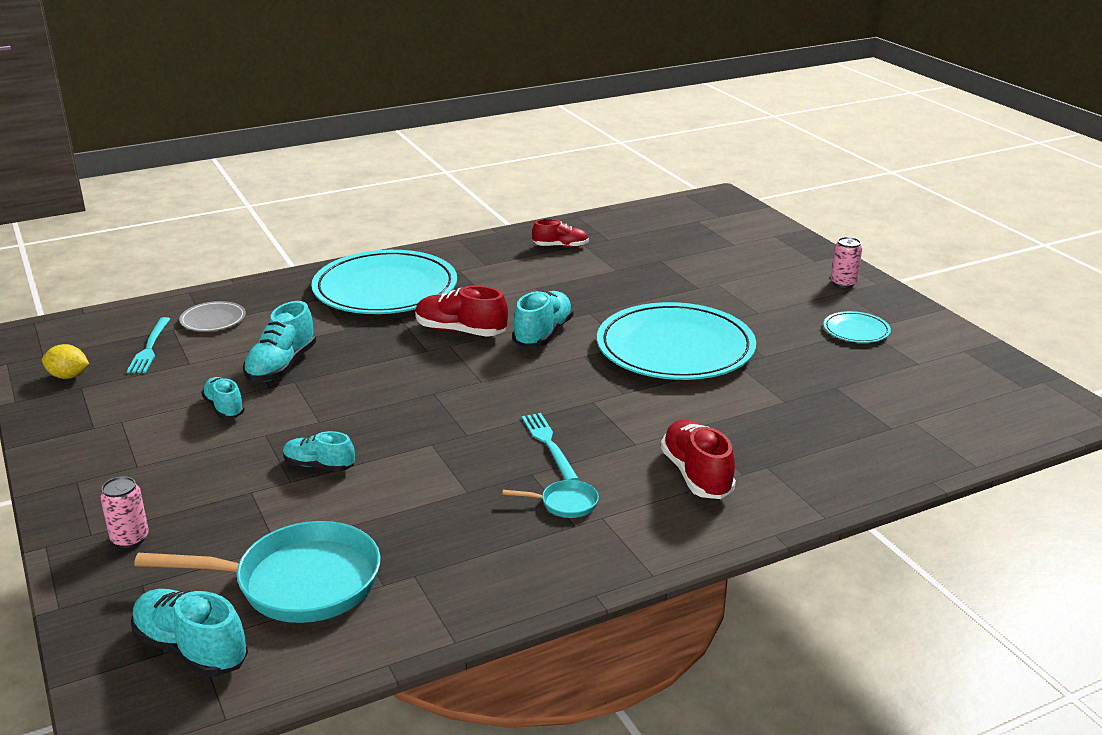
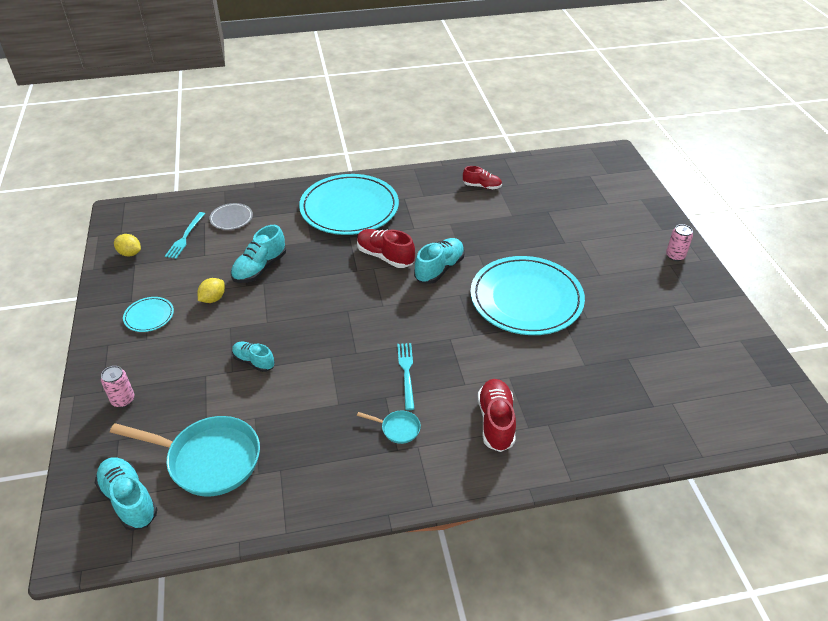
camera: 15 degrees right, 15 degrees up
(224, 408) = (213, 299): turquoise shoe -> yellow lemon
(856, 330) = (666, 305): turquoise plate -> turquoise plate (149, 316)

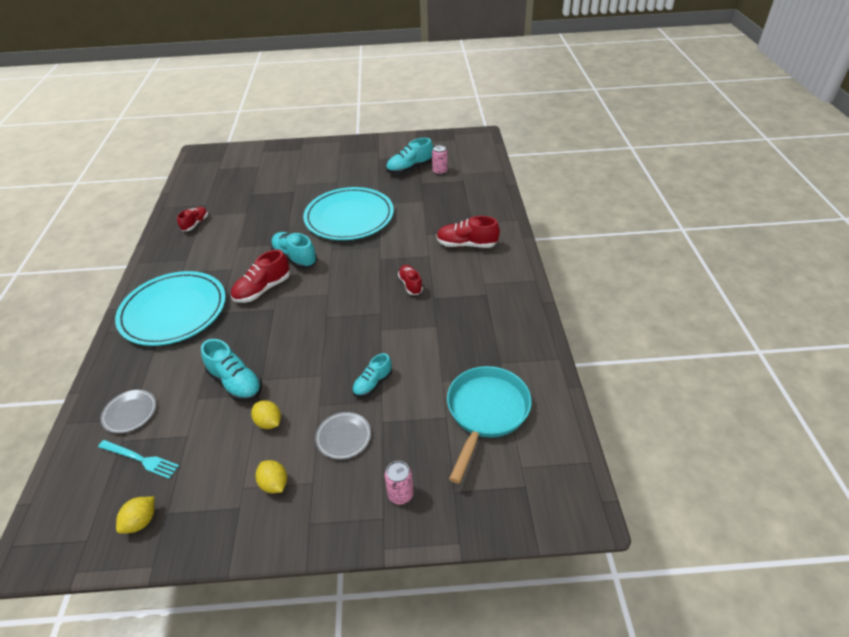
camera: 80 degrees left, 0 degrees up
(129, 500) = (527, 472): turquoise shoe -> turquoise shoe (410, 168)
(149, 316) = (274, 484): turquoise plate -> yellow lemon
(191, 351) = (343, 437): none -> grey plate
(398, 429) = (466, 293): turquoise pan -> none
(406, 373) = (410, 285): turquoise fork -> red shoe
(675, 256) = (331, 149): pink can -> pink can (440, 171)

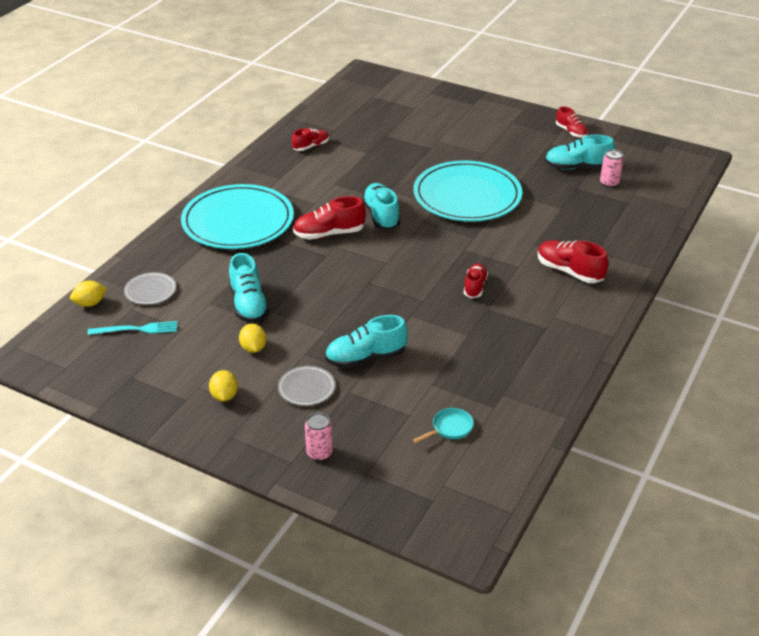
camera: 30 degrees right, 5 degrees down
(140, 459) = (136, 329): turquoise fork -> turquoise fork turned 60 degrees counterclockwise
(141, 521) = (110, 374): yellow lemon -> yellow lemon (90, 303)
(373, 383) = (366, 358): turquoise shoe -> turquoise shoe, size x1.55
(385, 146) = (571, 132): none -> red shoe
(486, 412) = (450, 428): turquoise pan -> turquoise pan, size x0.44

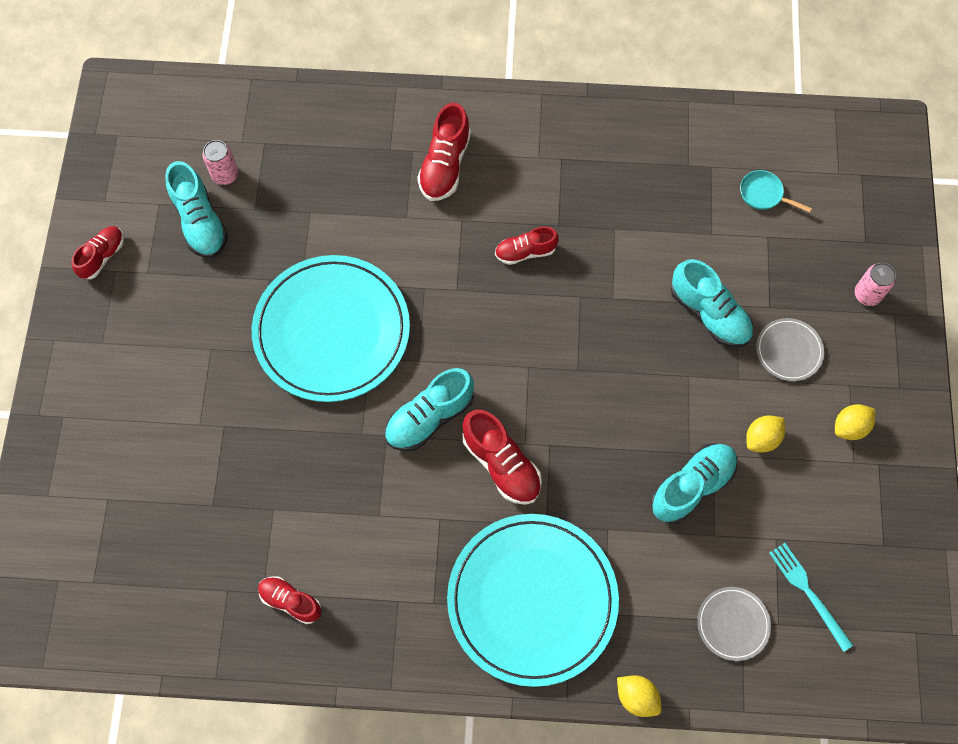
camera: 115 degrees left, 30 degrees up
(90, 303) = (797, 685): yellow lemon -> yellow lemon (636, 697)

